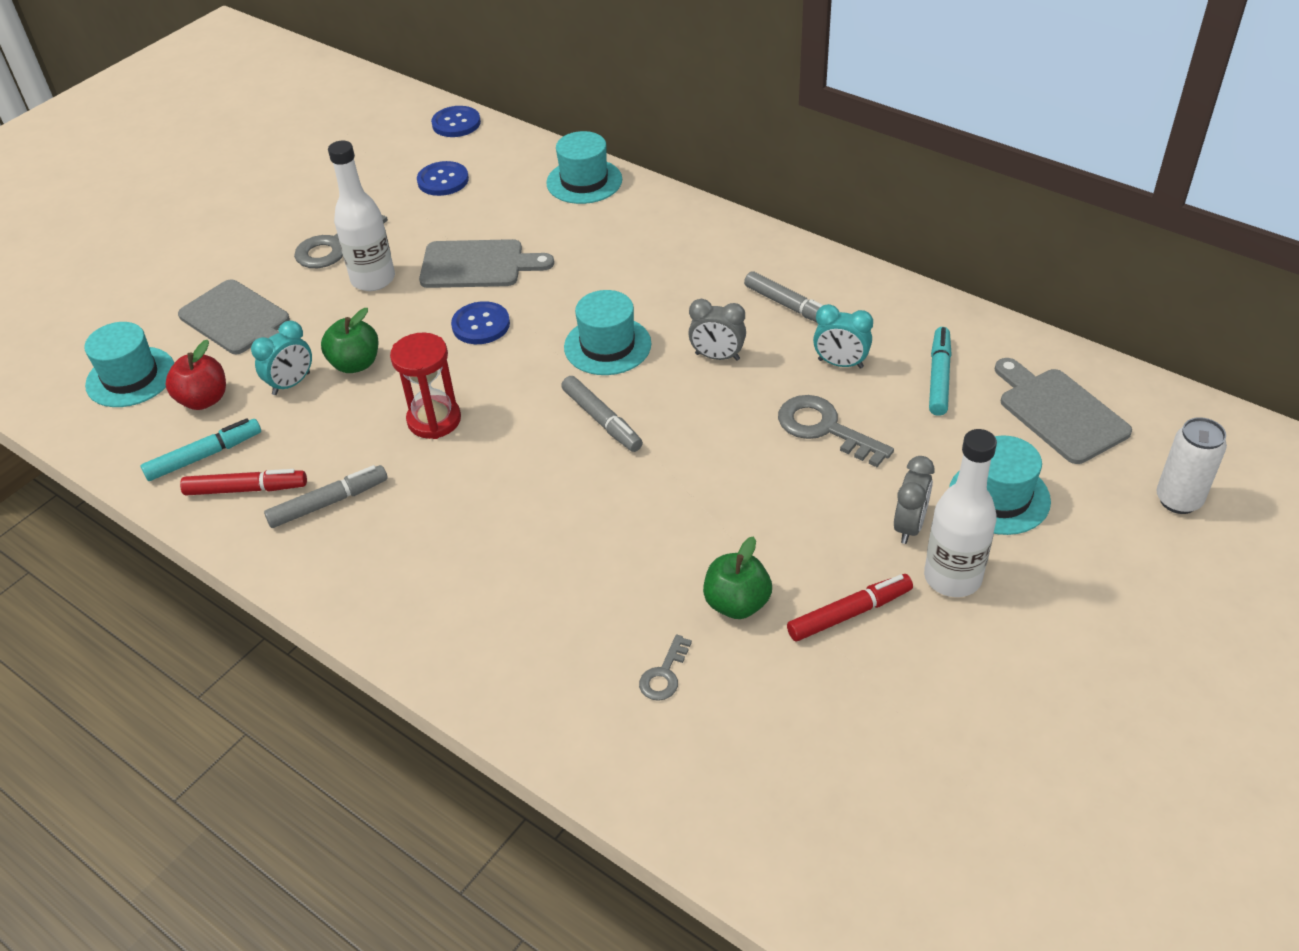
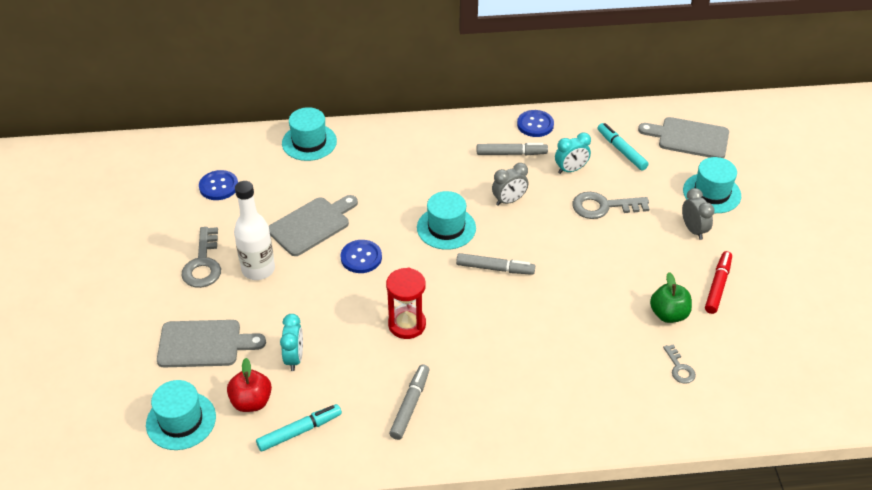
camera: 45 degrees left, 0 degrees up
(204, 456) = (299, 431): turquoise marker -> turquoise marker turned 45 degrees clockwise
(246, 489) = (352, 431): red marker -> none
(355, 364) = (317, 323): green apple -> none
(456, 123) = (177, 146): blue button -> blue button (535, 124)
(952, 577) = (737, 242): white bottle -> none
(1178, 500) = (777, 151): white can -> none

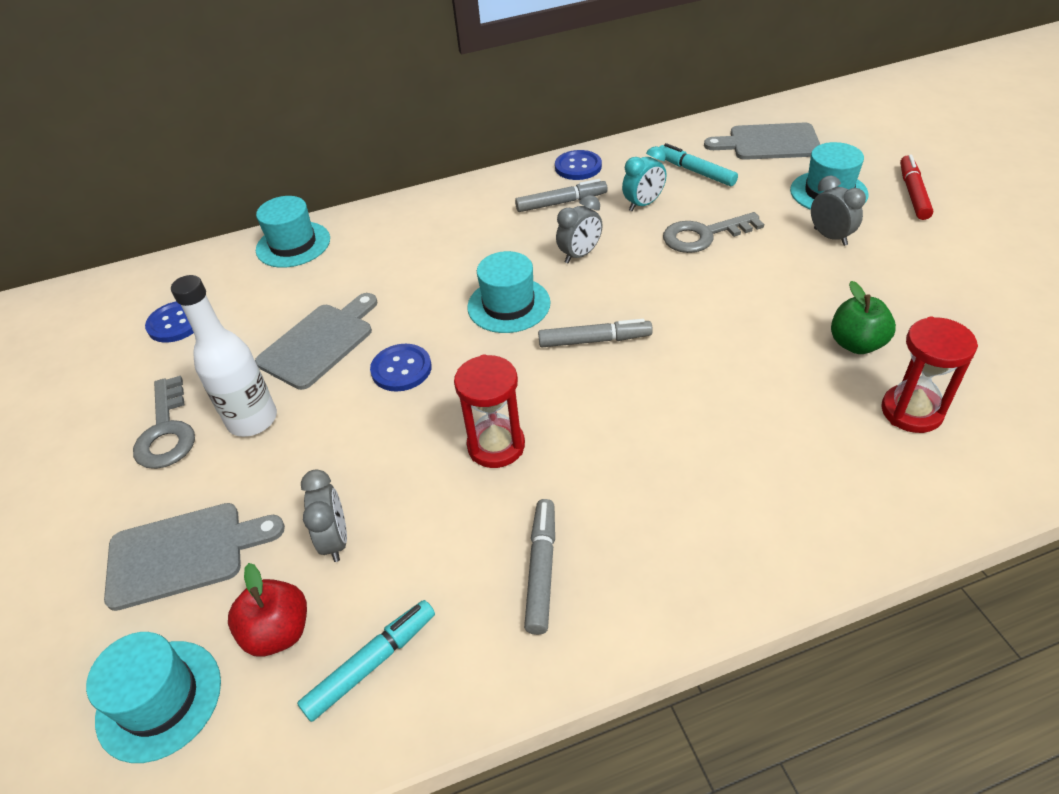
camera: 10 degrees left, 0 degrees up
(294, 358) = (335, 540): turquoise clock -> grey clock
(679, 368) = (911, 411): grey key -> red hourglass
(717, 286) = (899, 294): red marker -> red marker (913, 193)

